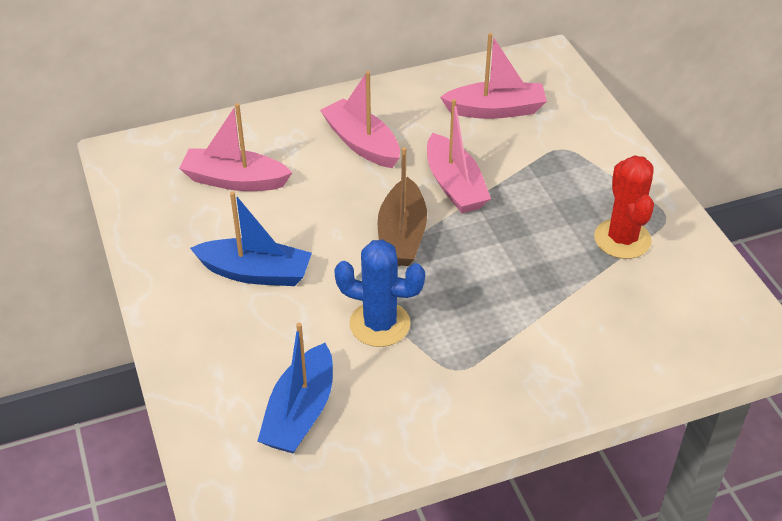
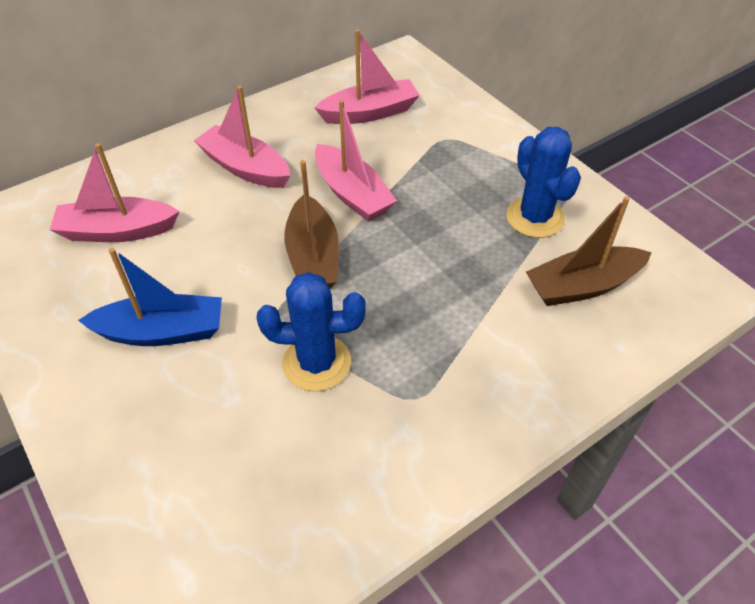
camera: 15 degrees left, 5 degrees up
(300, 412) = (253, 495): blue boat -> none
(622, 239) = (535, 218): red cactus -> blue cactus
(643, 308) = (583, 286): none -> brown boat

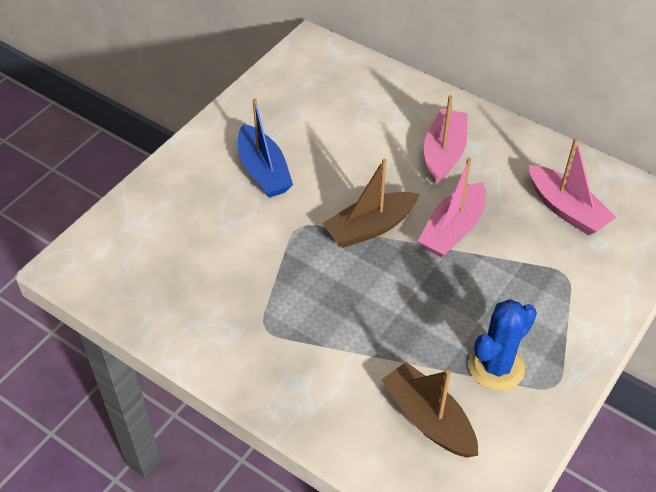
camera: 70 degrees right, 0 degrees up
(117, 231) = (339, 111): pink boat -> none
(317, 363) = (272, 262): blue cactus -> none

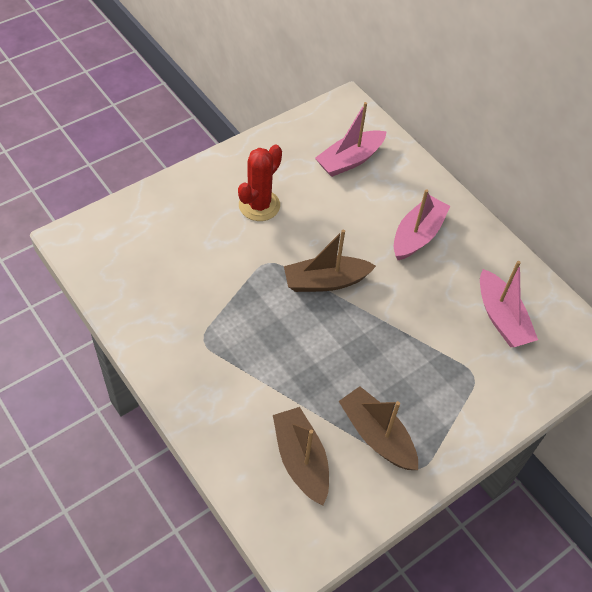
camera: 15 degrees right, 5 degrees up
(263, 171) = (259, 205): blue boat -> red cactus
(453, 229) = (394, 305): pink boat -> pink boat (350, 160)
(496, 367) = (377, 435): blue cactus -> brown boat

